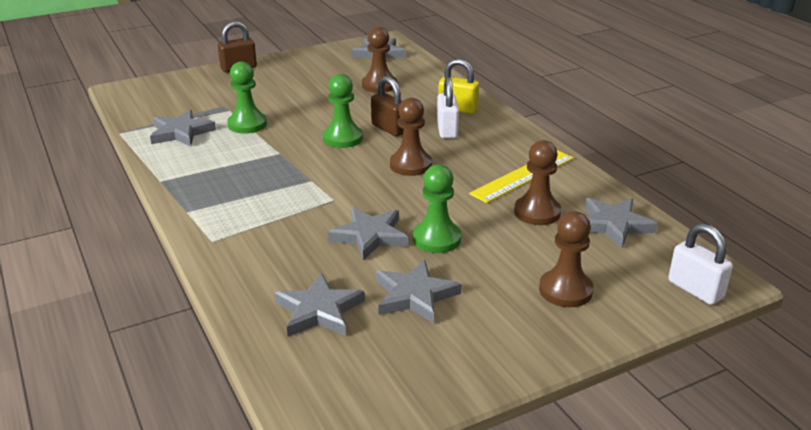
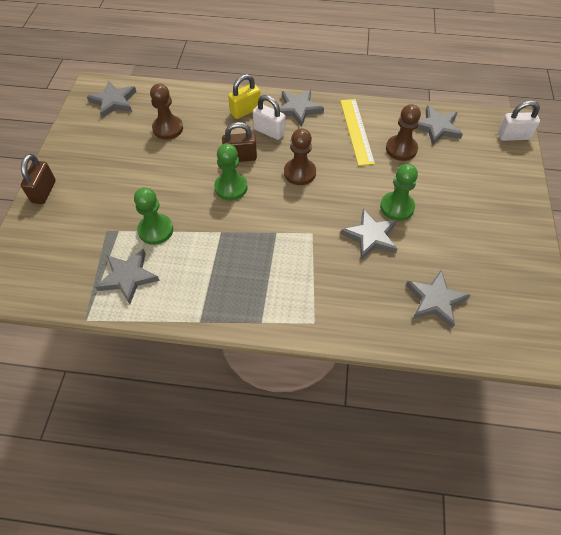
camera: 55 degrees left, 25 degrees up
(414, 295) = (448, 248): grey star -> grey star (298, 109)
(565, 290) = (484, 183): brown pawn -> none

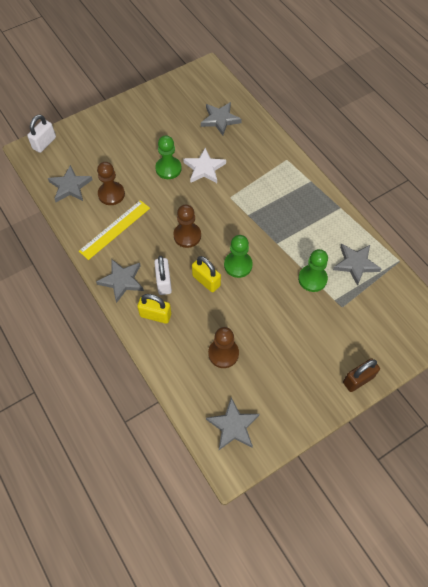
camera: 130 degrees left, 5 degrees up
(240, 157) = (206, 281): brown padlock -> yellow padlock
(371, 236) = (204, 168): grey star -> white star
(513, 136) = (44, 143): white padlock -> white padlock turned 75 degrees clockwise

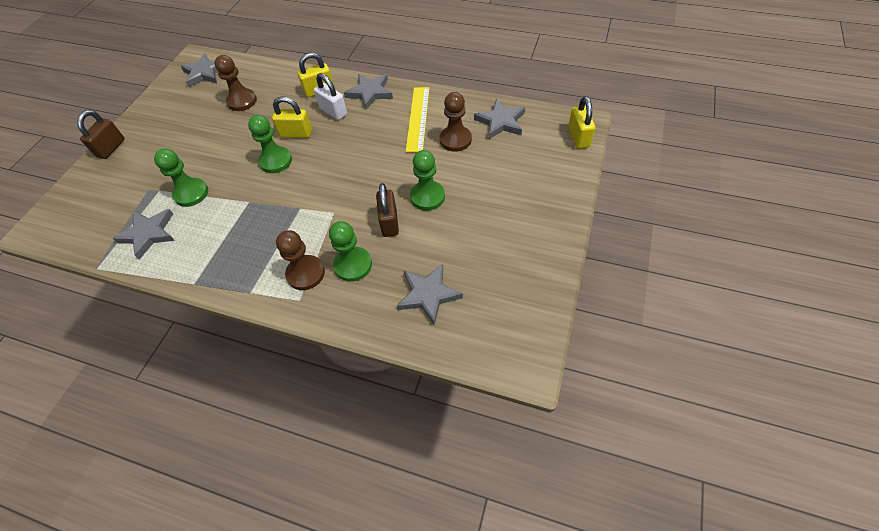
camera: 145 degrees right, 5 degrees down
(44, 143) = (578, 137): white padlock -> yellow padlock
(187, 236) = (346, 153): brown pawn -> brown pawn (305, 273)
(204, 168) = (389, 222): white star -> brown padlock
(244, 158) = (353, 265): none -> green pawn

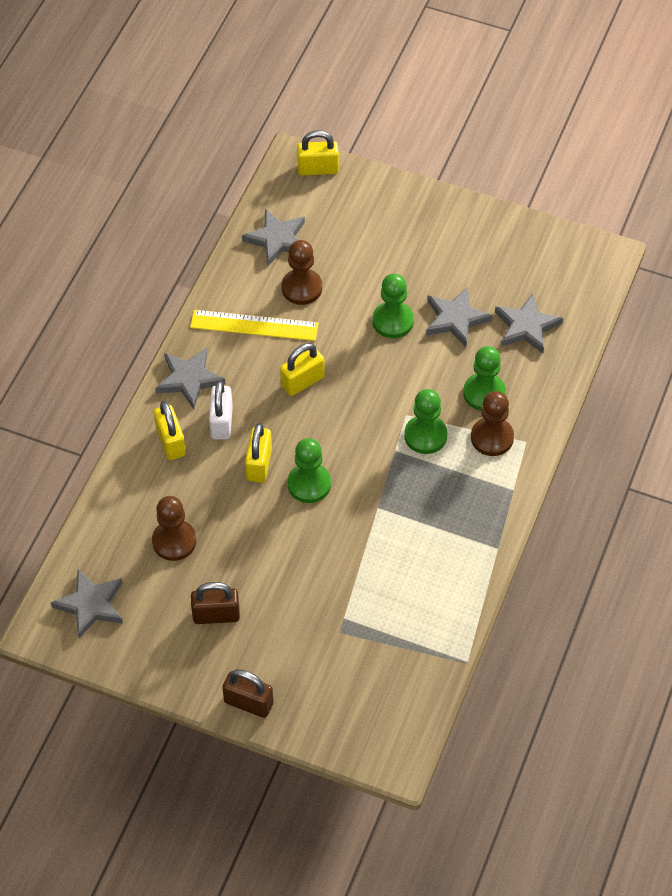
camera: 90 degrees left, 0 degrees up
(148, 234) = (418, 613): grey star -> grey star (455, 319)
(191, 193) = (355, 577): green pawn -> green pawn (425, 435)
(333, 112) = (221, 422): white padlock -> white padlock turned 45 degrees counterclockwise
(367, 149) = (302, 381): none -> yellow padlock
(389, 222) = (428, 359): brown padlock -> brown padlock (216, 615)

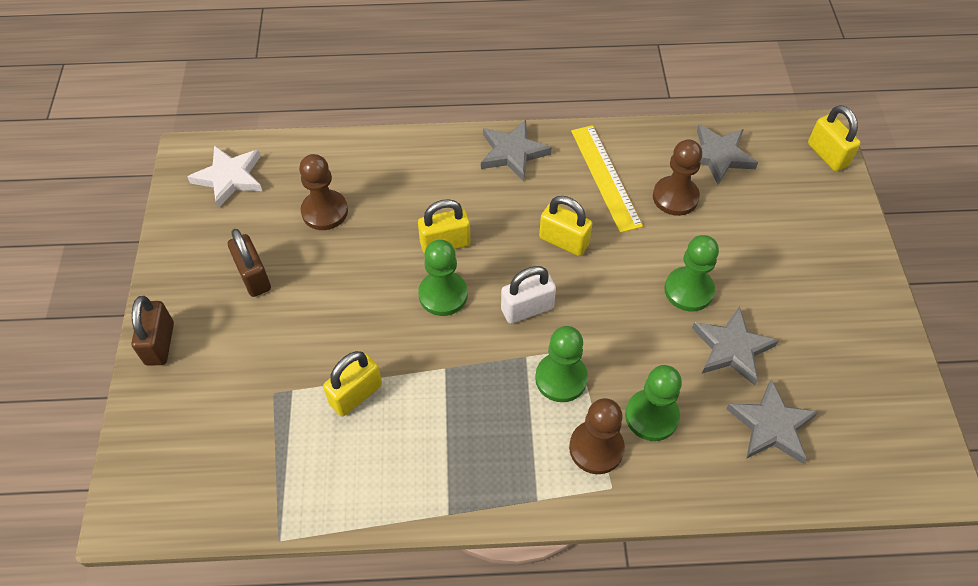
camera: 65 degrees right, 0 degrees up
(91, 605) = (229, 177): grey star -> white star
(171, 442) = (434, 166): yellow padlock -> yellow padlock (356, 394)
(221, 422) = (478, 195): white padlock -> white padlock (527, 309)

